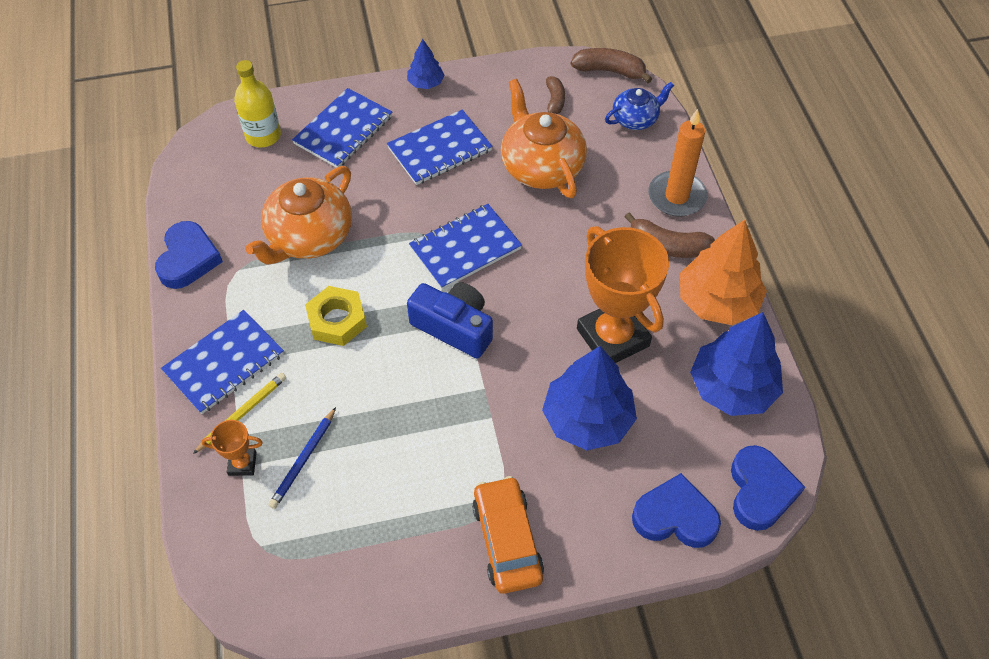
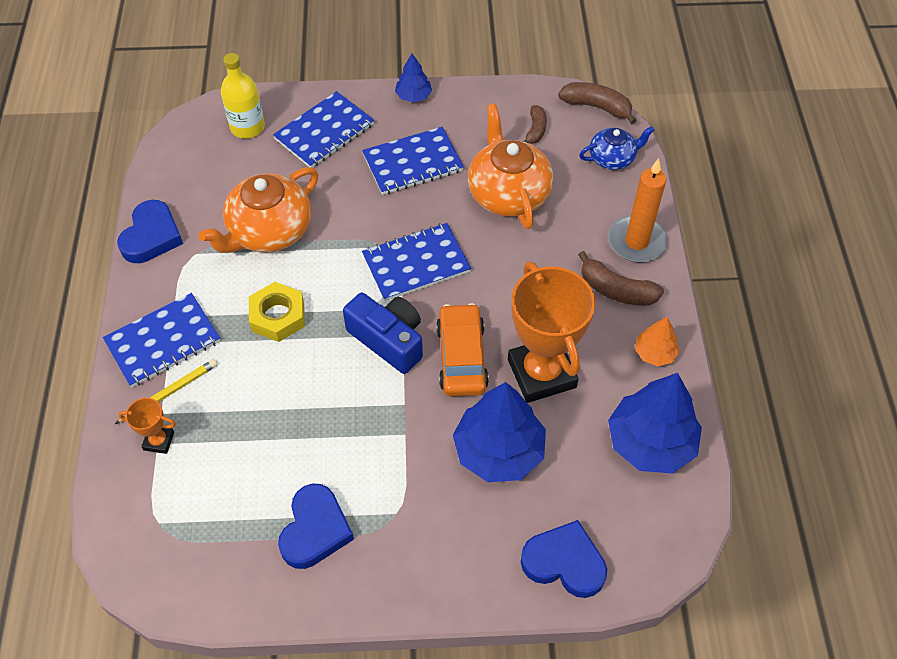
camera: 10 degrees right, 0 degrees up
(303, 460) = (217, 446): blue pencil -> none
(507, 540) = (394, 557): orange car -> orange car (461, 357)
(717, 301) = (654, 353): orange tree -> orange tree, size x0.51
(760, 491) = (656, 551): blue heart -> blue heart (315, 530)

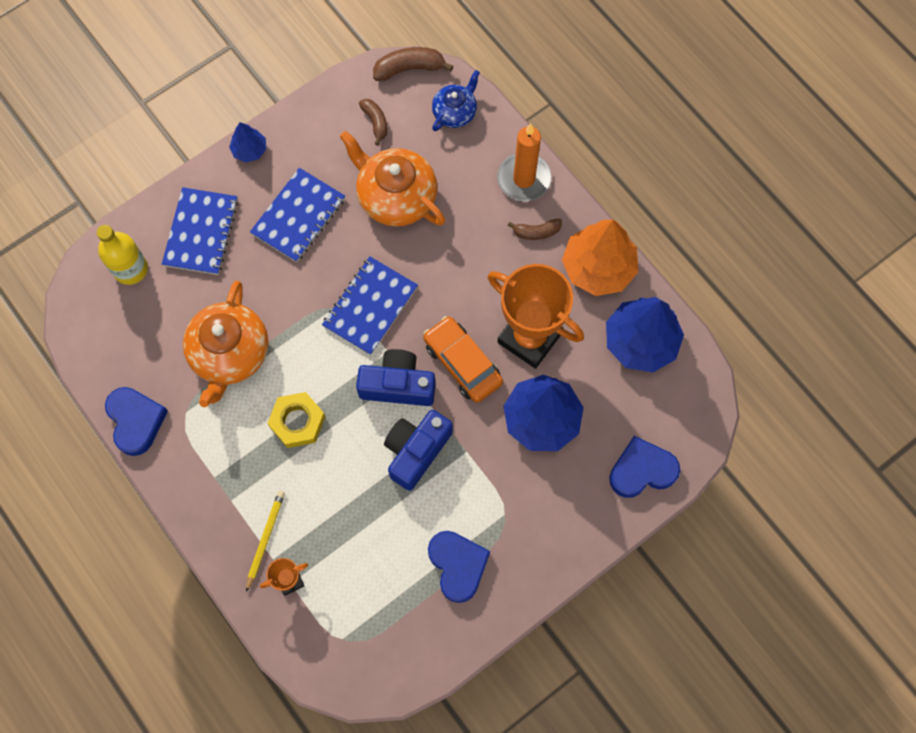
camera: 35 degrees left, 15 degrees up
(163, 342) = (225, 503): blue notebook -> none
(359, 404) = (416, 451): none -> blue camera
(616, 290) = (536, 232): brown banana -> brown banana, size x0.65
(654, 353) = (598, 267): orange tree -> orange tree, size x1.98

